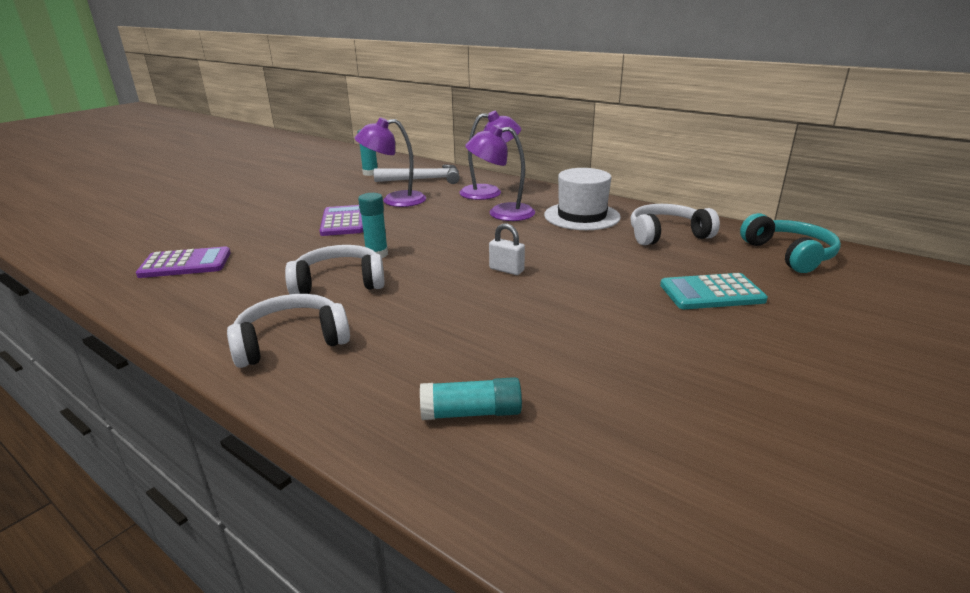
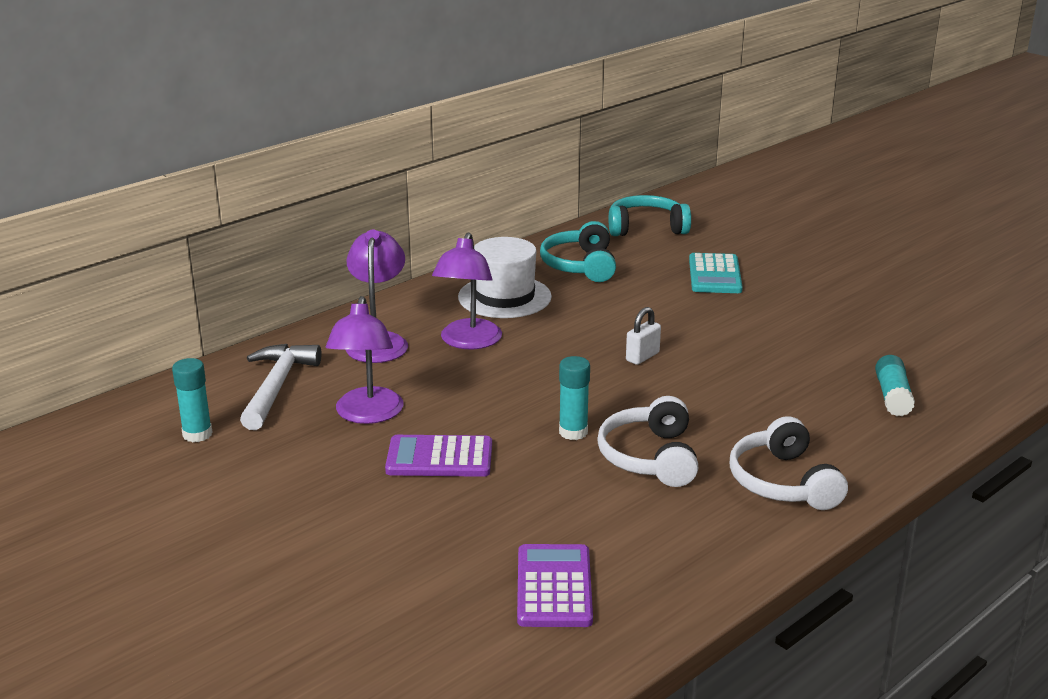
camera: 80 degrees left, 0 degrees up
(667, 235) = (580, 265): white headphones -> turquoise headphones

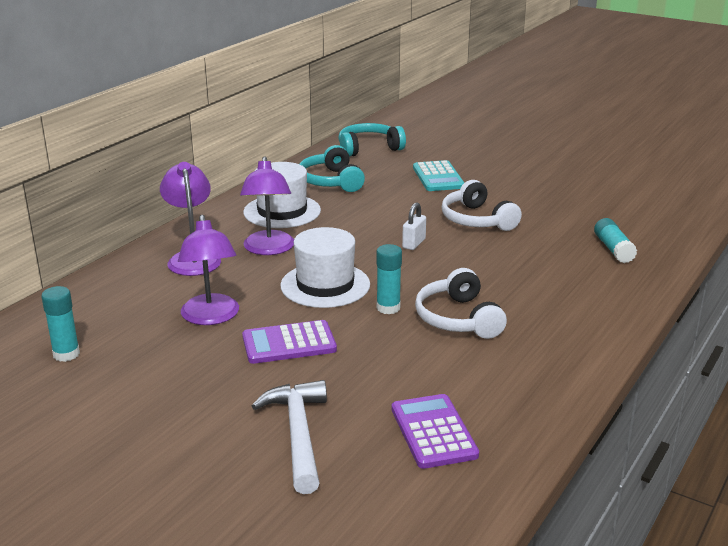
camera: 15 degrees left, 0 degrees up
(277, 387) = (121, 305): white hammer -> white hammer (298, 434)
(513, 394) = (325, 285): none -> white hat
(783, 482) = (568, 323): white headphones -> white headphones (477, 220)

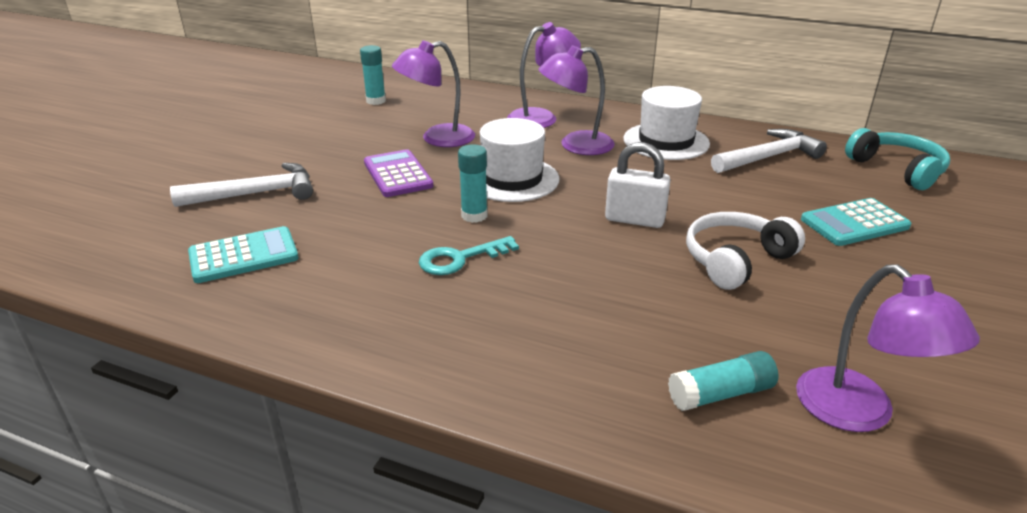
camera: 80 degrees right, 5 degrees up
(331, 181) = (768, 157): turquoise headphones -> white hammer
(414, 244) = (634, 219): white padlock -> white padlock, size x1.51
(433, 432) = (244, 256): purple calculator -> turquoise calculator
(458, 319) = (460, 259): white headphones -> turquoise key
(624, 219) = (859, 413): none -> purple lamp

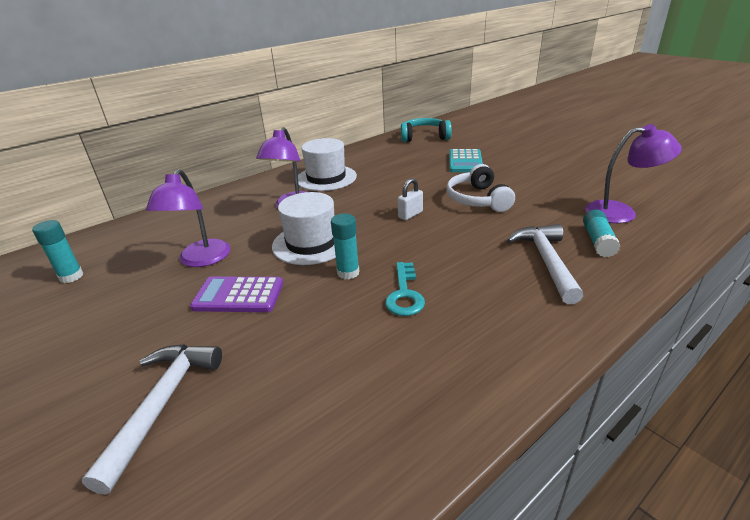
camera: 60 degrees left, 0 degrees up
(244, 256) = (291, 435): turquoise calculator -> none
(541, 118) = (233, 207): purple lamp -> none
(634, 219) = (410, 214): white padlock -> white padlock, size x0.66
(768, 157) = (379, 158): white hammer -> white hammer (546, 261)

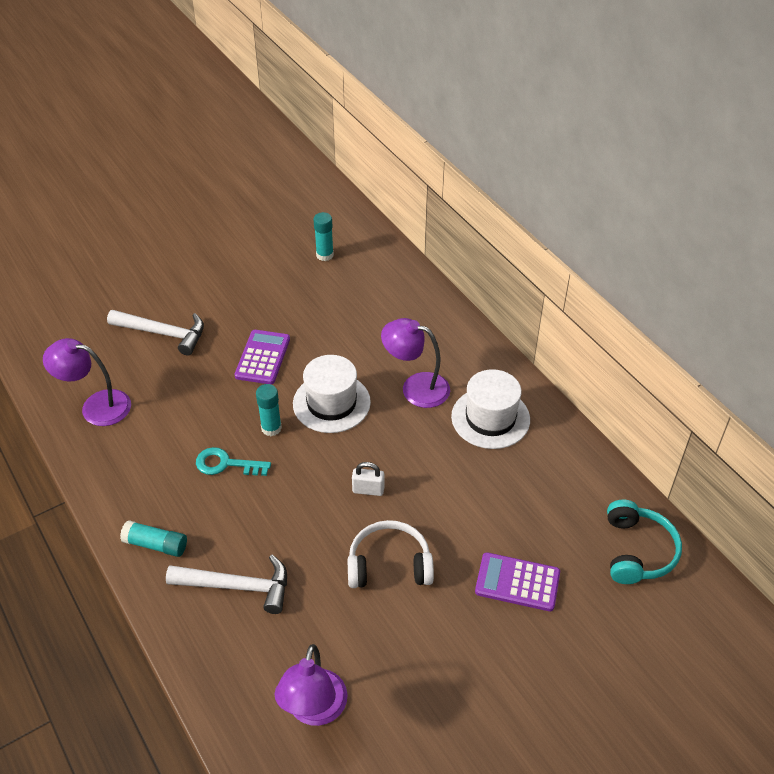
camera: 95 degrees right, 15 degrees up
(201, 260) = (325, 328): purple lamp -> purple lamp (96, 406)
(410, 214) = (368, 490): white padlock -> white padlock turned 45 degrees counterclockwise
(465, 162) = (517, 582): turquoise calculator -> purple calculator
(598, 241) = (258, 651): turquoise glue stick -> turquoise glue stick (156, 544)

